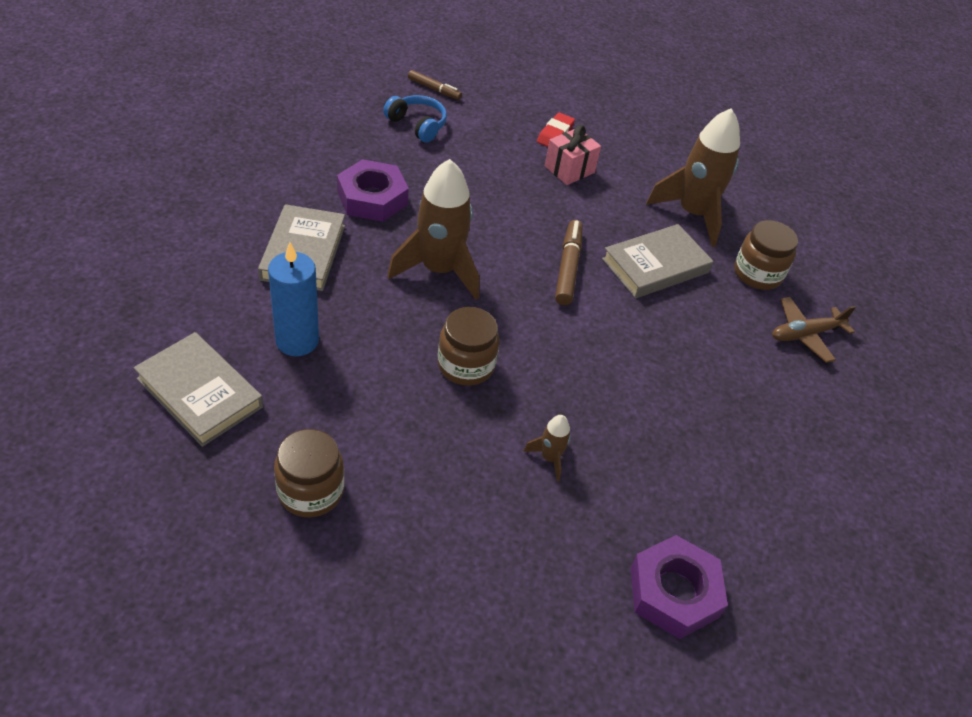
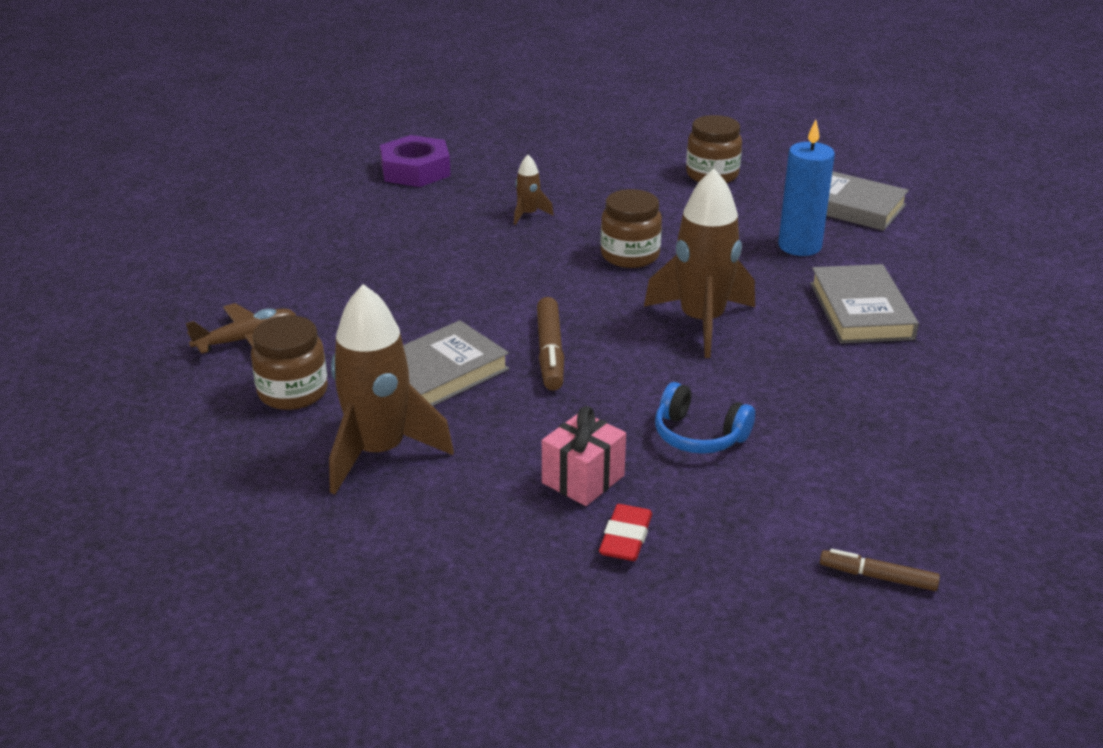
camera: 175 degrees right, 15 degrees down
(372, 198) = (834, 380): purple nut -> none
(417, 125) = (855, 498): blue headphones -> blue headphones (699, 435)

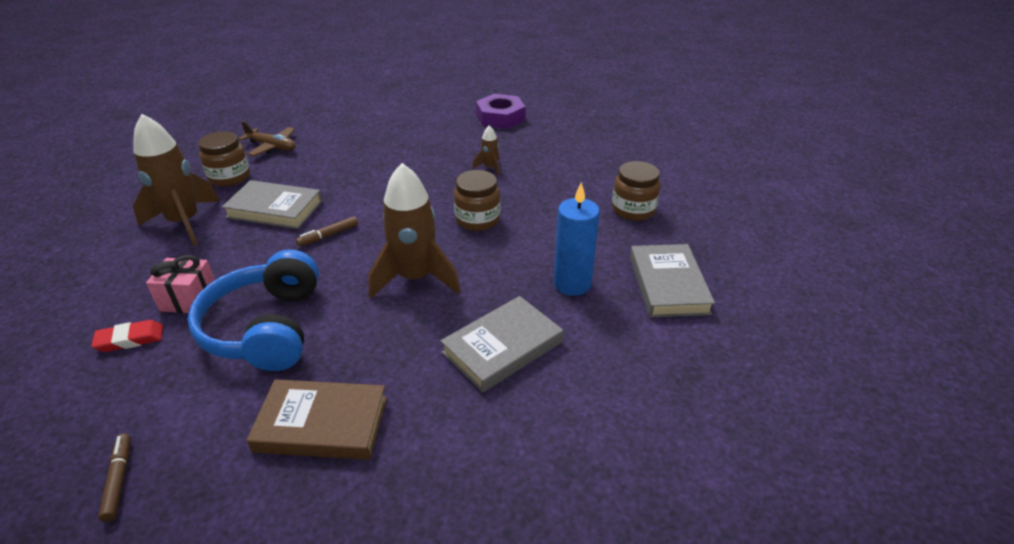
camera: 55 degrees right, 5 degrees up
(550, 352) = (328, 235): brown marker -> brown marker, size x0.64
(699, 435) = (266, 328): blue headphones -> blue headphones, size x1.83
(890, 435) = (322, 424): none -> brown book

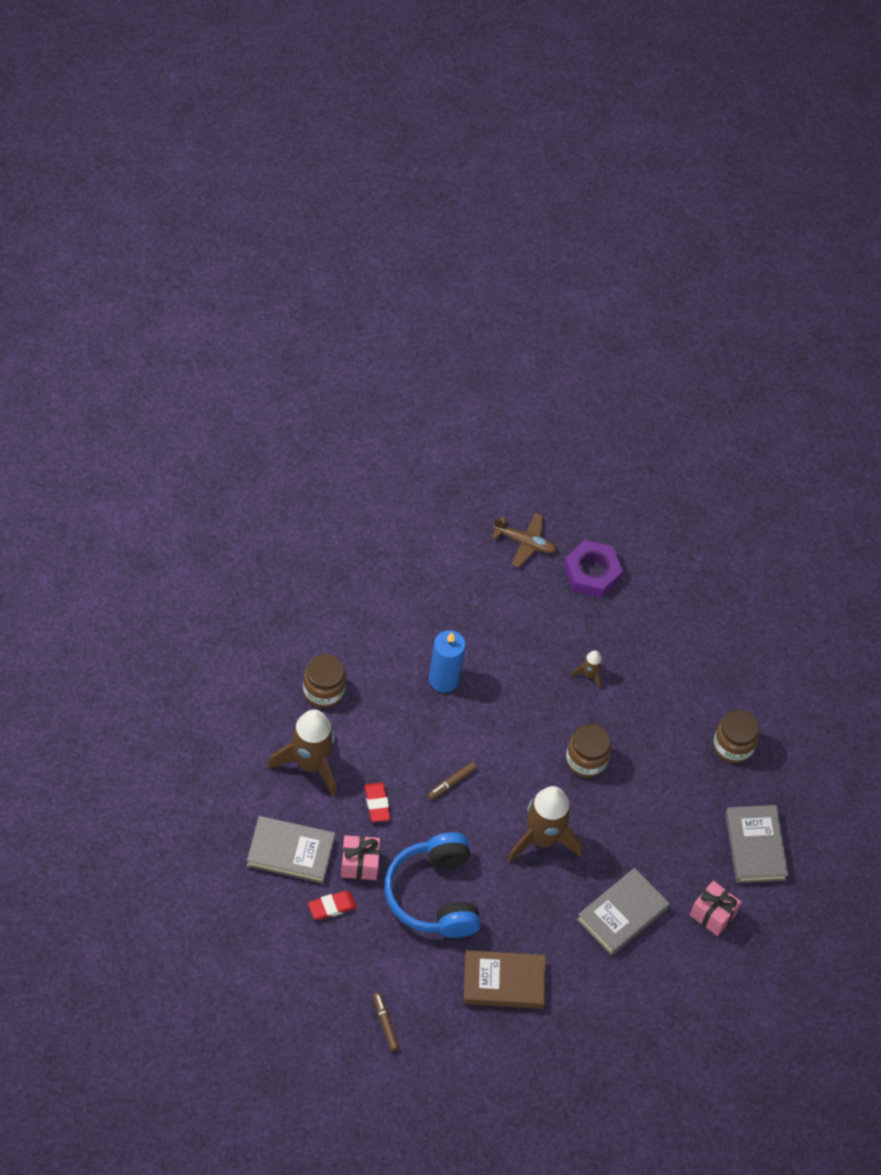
camera: 10 degrees left, 20 degrees up
(238, 251) = (377, 804): none -> red eraser
(272, 147) = (347, 633): brown plane -> brown plane (525, 543)
(275, 209) = (388, 743): grey book -> grey book (290, 852)
(572, 284) = (675, 845): blue candle -> blue candle (443, 679)
(621, 348) = (712, 914): none -> pink gift

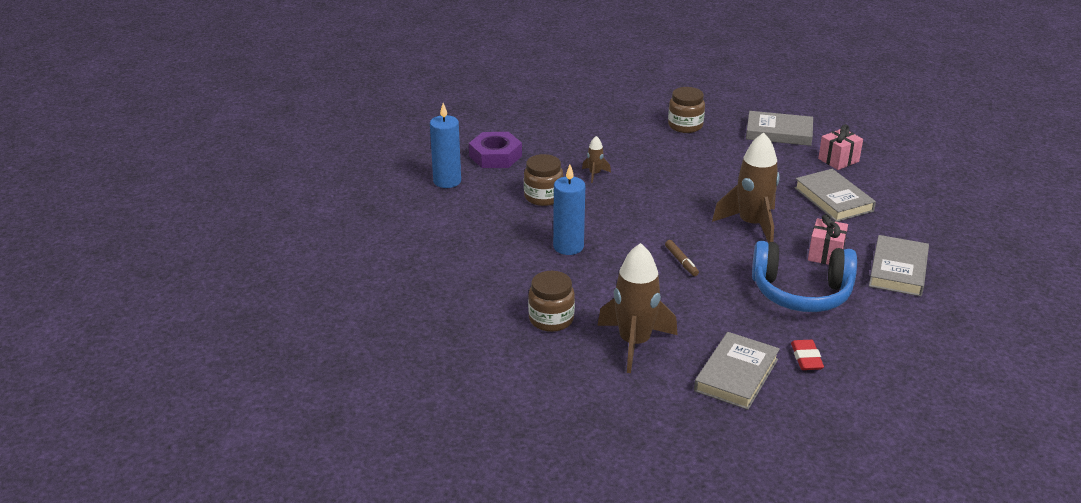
camera: 65 degrees left, 25 degrees down
(359, 864) = (759, 332): pink gift -> pink gift (825, 254)
(377, 804) = (693, 309): red eraser -> none
(385, 1023) = (943, 347): brown marker -> none
(504, 982) = (898, 270): brown book -> grey book
(525, 543) = (447, 181): brown plane -> blue candle
(586, 760) = (678, 190): brown jar -> brown jar (543, 197)

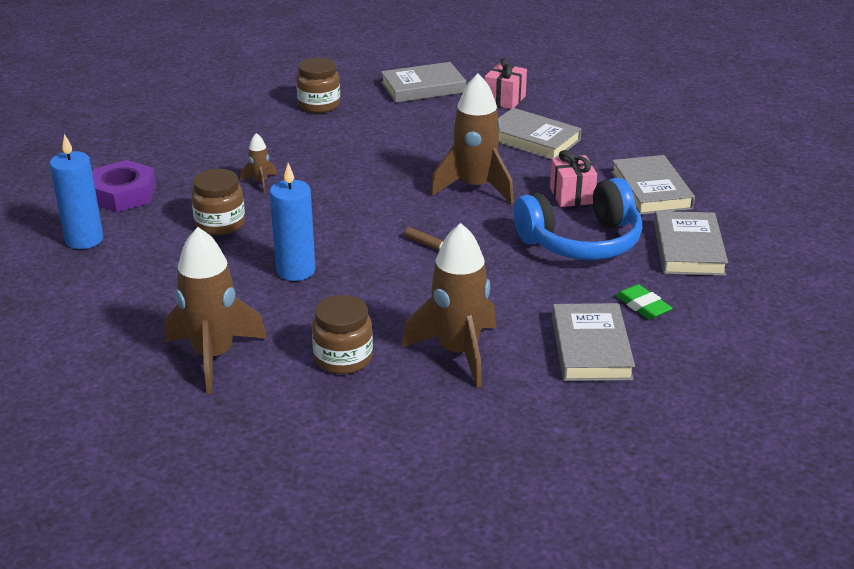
camera: 30 degrees left, 0 degrees up
(468, 288) = (214, 356): none -> brown rocket
(806, 358) = (642, 306): red eraser -> green eraser
(886, 327) = (688, 249): none -> grey book

